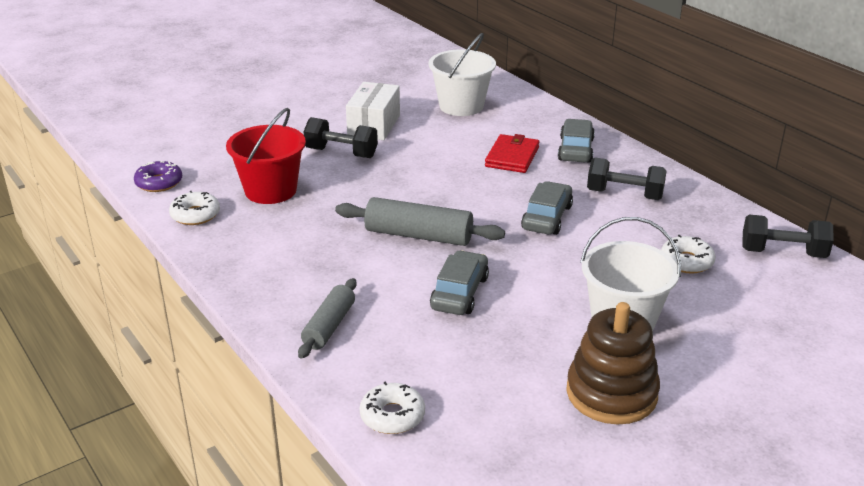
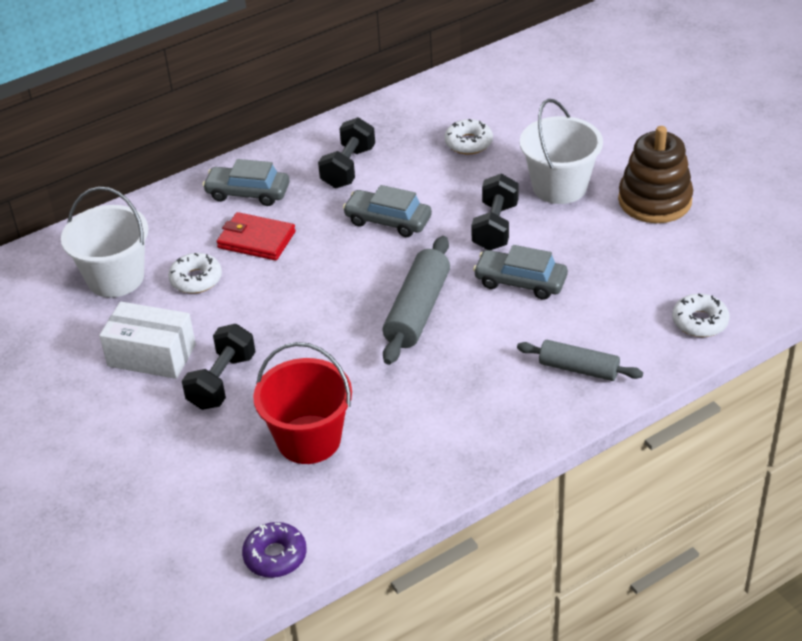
camera: 85 degrees left, 10 degrees up
(195, 215) = (361, 504): white donut -> white donut (196, 279)
(783, 253) = (456, 90): black dumbbell -> black dumbbell (495, 227)

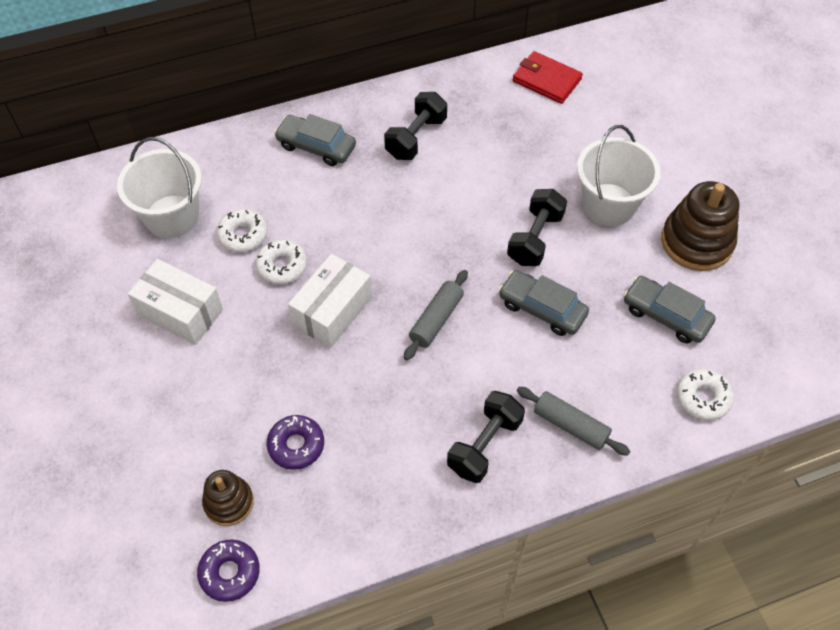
camera: 10 degrees right, 15 degrees up
(222, 381) = (235, 358): black dumbbell -> black dumbbell (484, 445)
(255, 499) = (229, 502): none -> brown stacking toy
(256, 240) = (309, 202): red wallet -> red wallet (546, 80)
(309, 324) = (332, 311): none -> white box
(309, 439) = (296, 445): red bucket -> purple donut
(388, 221) = (436, 208): grey car -> grey car (666, 315)
(417, 311) = (436, 320): grey rolling pin -> grey rolling pin, size x0.66
(468, 143) = (536, 134): white donut -> white donut (282, 266)

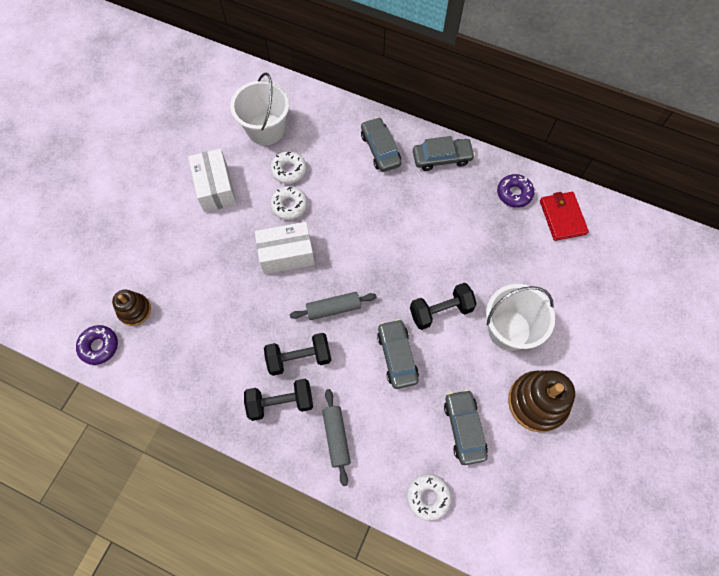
camera: 45 degrees right, 10 degrees up
(296, 445) = (193, 311): purple donut -> purple donut (514, 193)
(385, 110) = (442, 158): none -> grey car
(416, 138) = (441, 190): black dumbbell -> black dumbbell (299, 358)

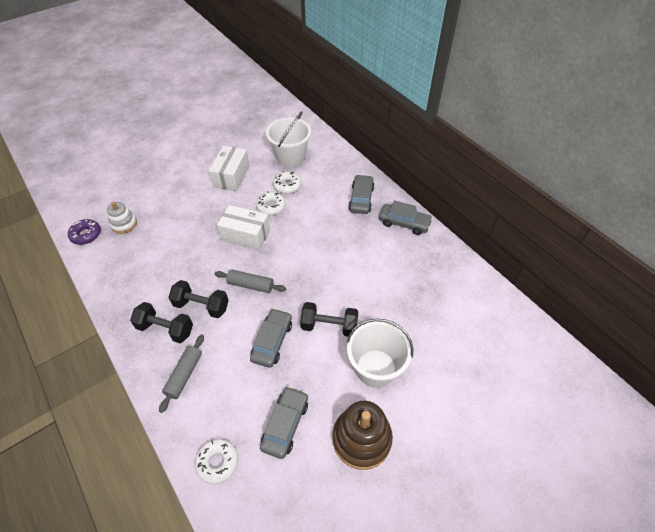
camera: 30 degrees right, 15 degrees down
(134, 310) = (124, 224): brown stacking toy -> white stacking toy
(514, 193) = (447, 271): purple donut -> none
(562, 217) = (478, 306): red wallet -> none

